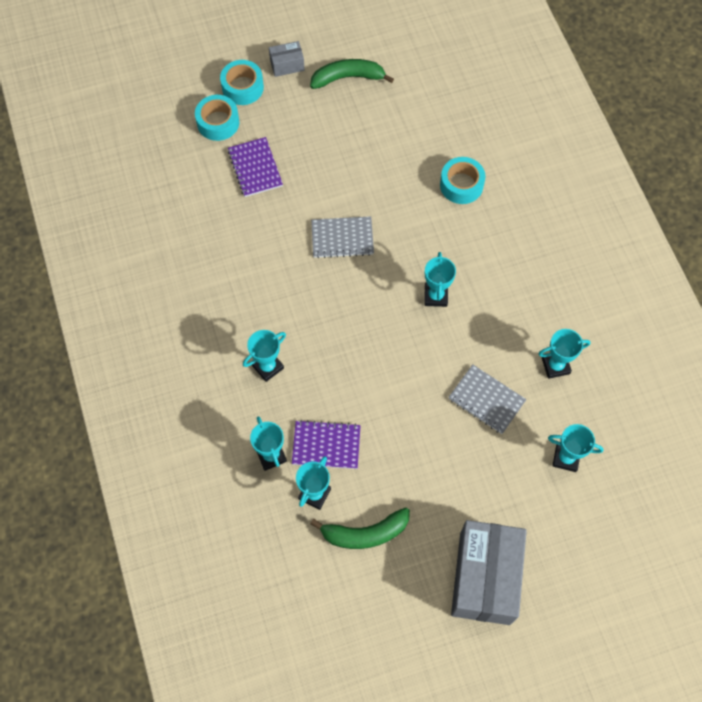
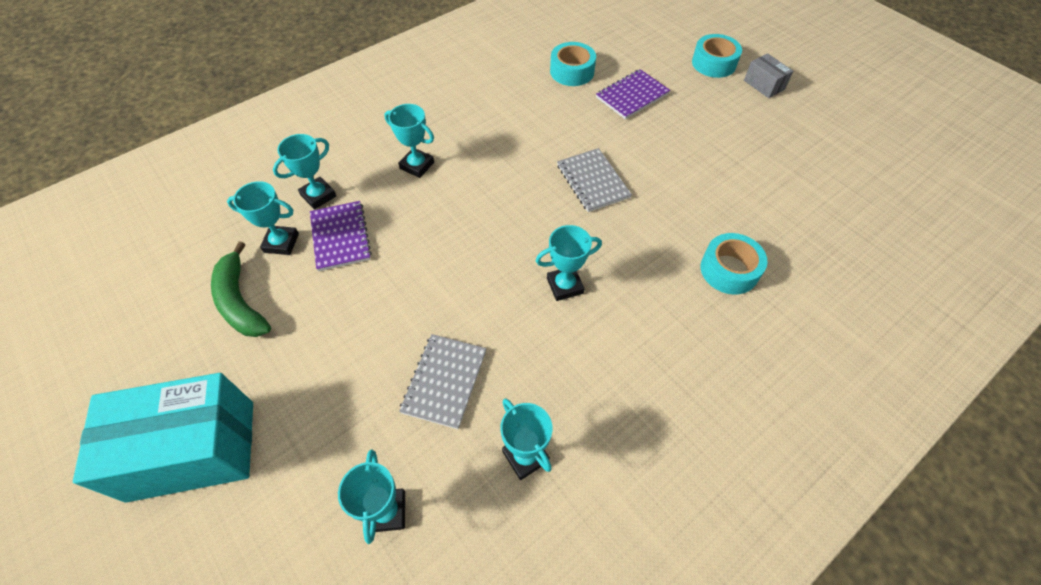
camera: 70 degrees right, 10 degrees down
(218, 122) = (663, 59): turquoise tape -> turquoise tape (572, 71)
(348, 78) = (788, 132): green banana -> none
(484, 578) = (192, 450): grey box -> turquoise box

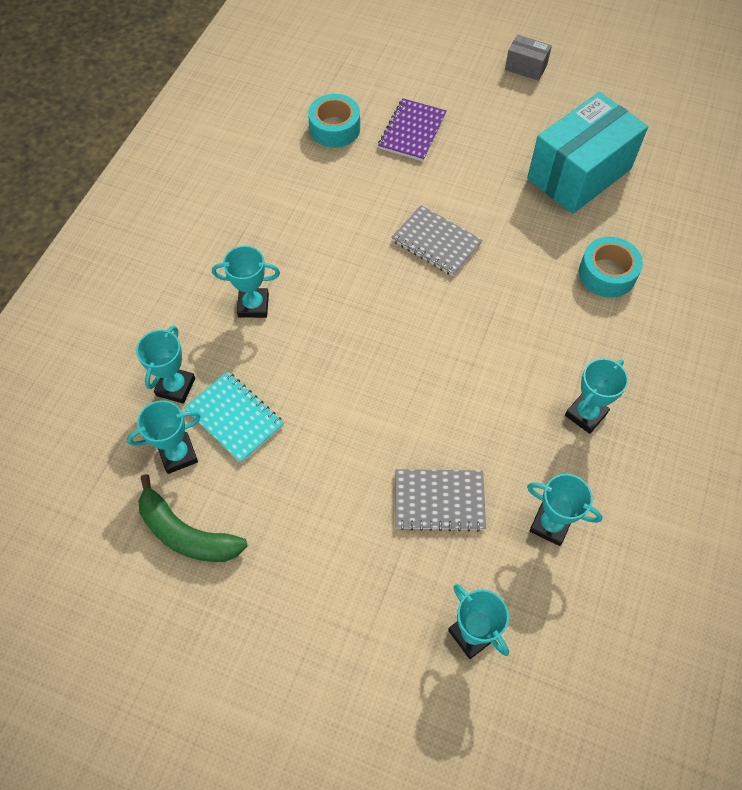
camera: 30 degrees left, 5 degrees up
(192, 450) = (259, 688): turquoise box -> turquoise box (579, 174)
(340, 237) = (234, 418): purple notebook -> turquoise notebook
(444, 381) = (439, 500): grey notebook -> grey notebook turned 75 degrees counterclockwise
(564, 286) = (480, 358): turquoise trophy -> turquoise trophy (585, 414)
(713, 63) = (466, 61): turquoise tape -> none

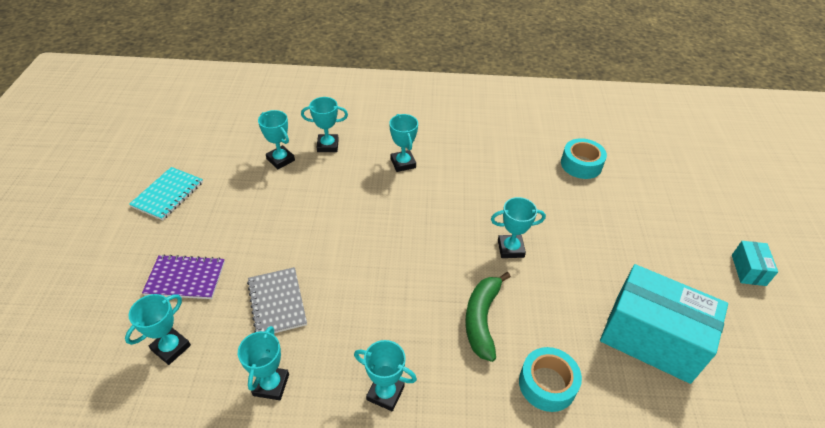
camera: 70 degrees right, 15 degrees down
(186, 533) = (228, 178): green banana -> green banana (482, 319)
(234, 418) = (314, 177): turquoise notebook -> turquoise notebook (168, 194)
(412, 131) = (611, 209): purple notebook -> purple notebook (185, 278)
(436, 242) = (510, 248): grey notebook -> turquoise trophy
(526, 67) = (748, 270): grey box -> turquoise box

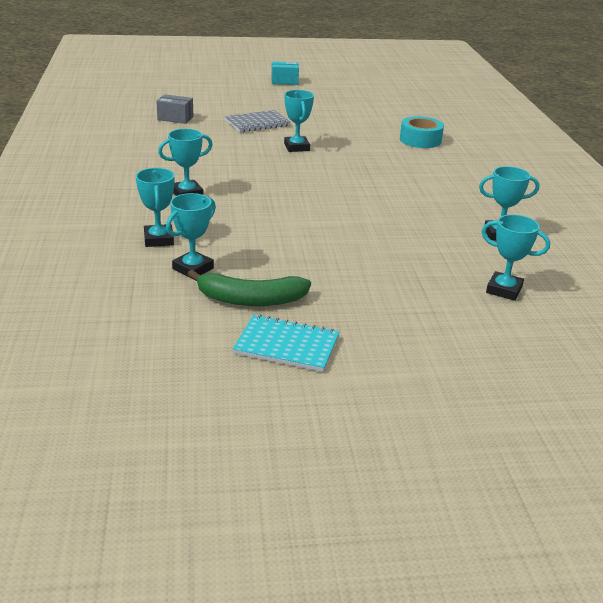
camera: 100 degrees left, 15 degrees down
(185, 278) = (418, 300): purple notebook -> none
(277, 302) = (416, 242): grey notebook -> grey notebook (257, 123)
(385, 393) = (469, 190): turquoise trophy -> none
(482, 319) = (378, 158): green banana -> green banana (250, 300)
(581, 164) = (175, 118): turquoise tape -> grey box
(651, 338) = (361, 110): turquoise box -> none

